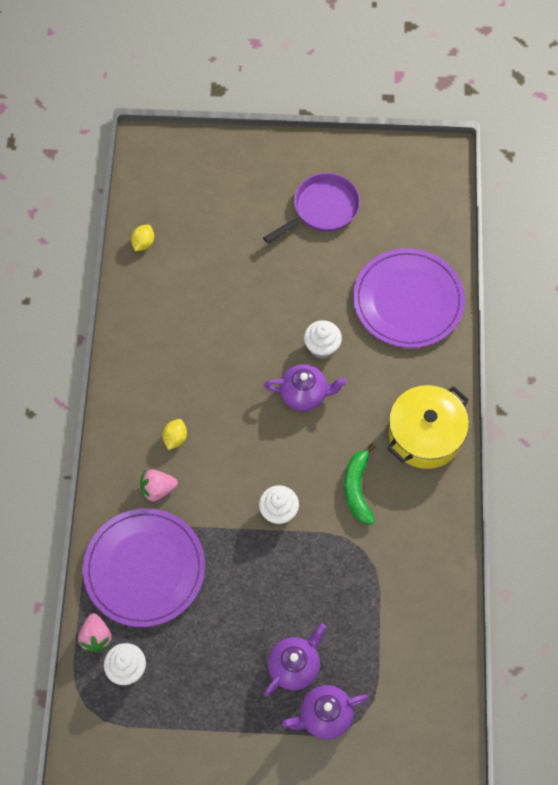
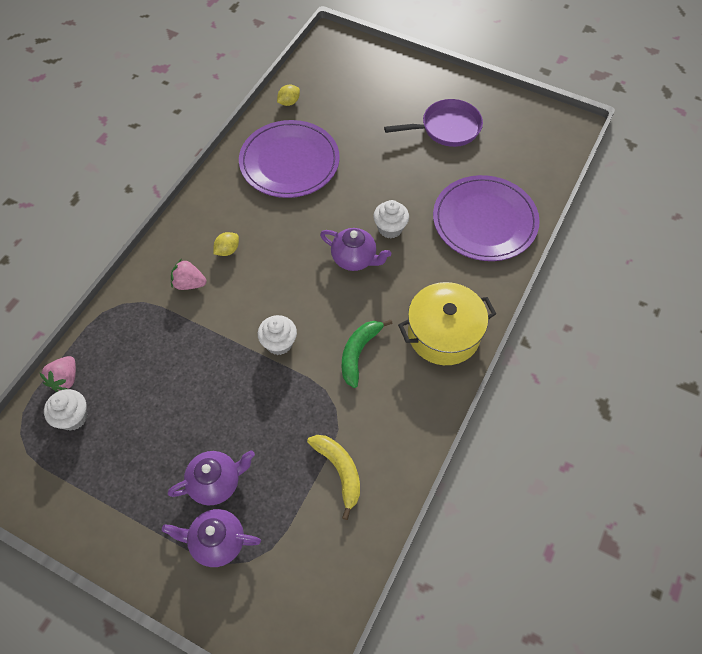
camera: 25 degrees right, 5 degrees down
(144, 569) = (139, 341): purple plate -> purple plate (289, 162)
(397, 606) = (339, 471): none -> yellow banana

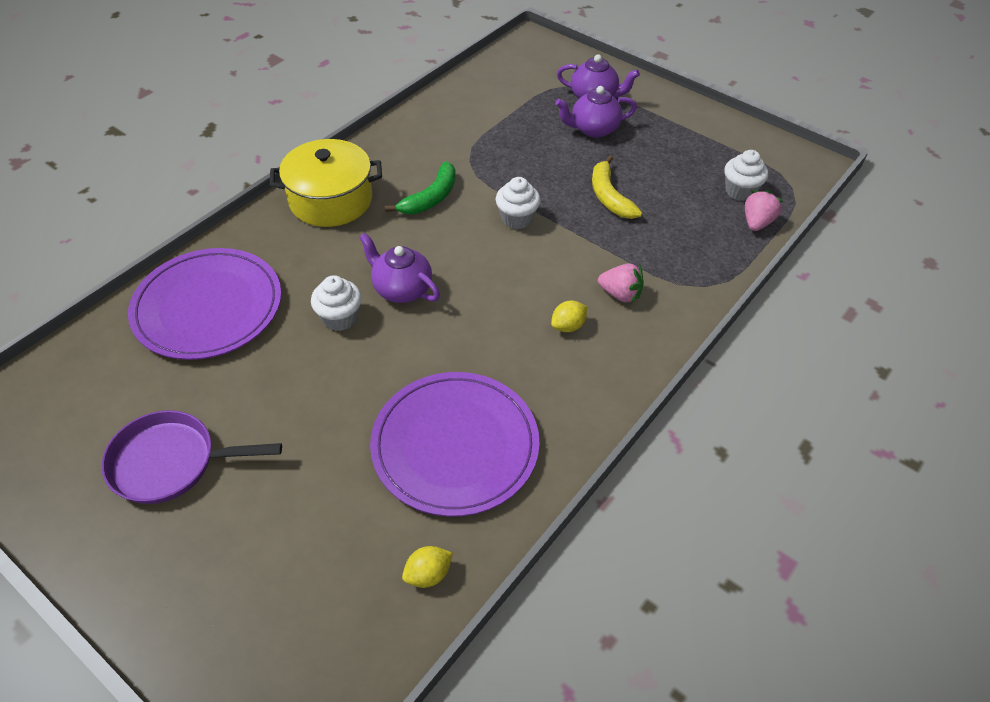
camera: 170 degrees left, 10 degrees down
(339, 471) = (478, 120): yellow banana -> yellow banana (609, 196)

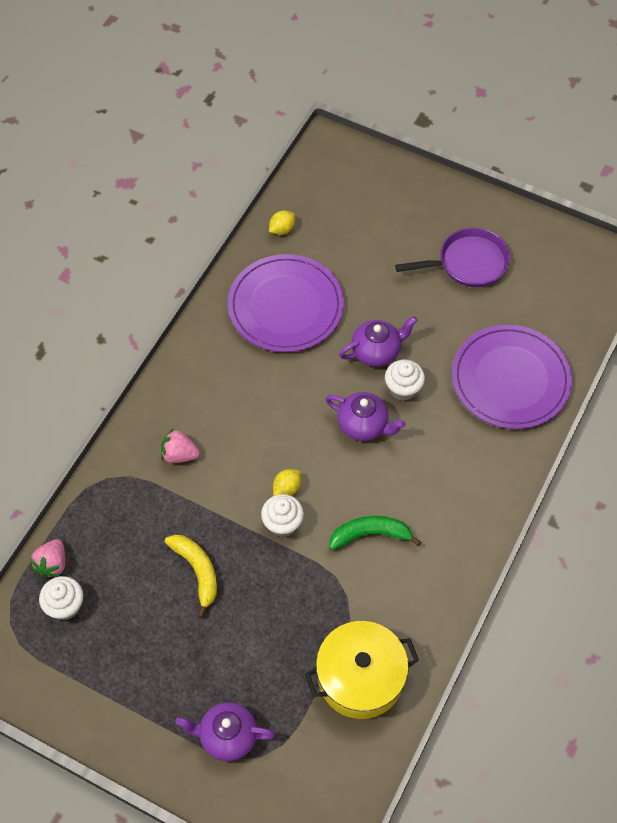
camera: 170 degrees right, 10 degrees up
(331, 200) = (463, 513): yellow pot -> yellow pot (360, 677)
(431, 198) = (370, 534): green banana -> green banana turned 60 degrees clockwise
(568, 326) = (220, 415): yellow lemon -> yellow lemon (287, 488)
(593, 129) = (222, 675): purple teapot -> purple teapot (376, 351)

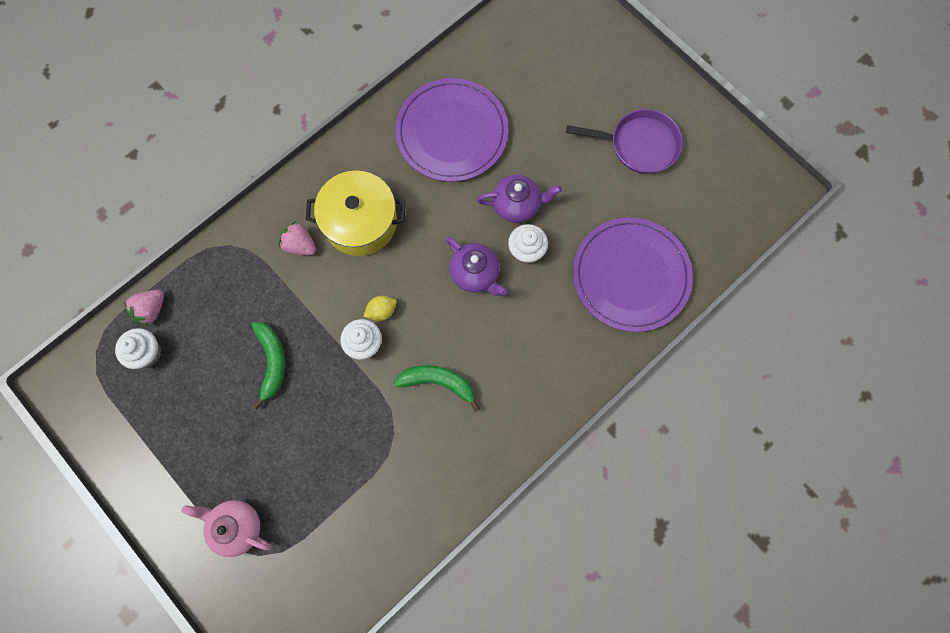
camera: 20 degrees right, 15 degrees up
(197, 571) = (272, 362): yellow banana -> green banana
(227, 736) = (237, 526): purple teapot -> pink teapot
(282, 229) = (479, 55): yellow lemon -> none
(360, 677) = (374, 516): yellow pot -> yellow pot (360, 222)

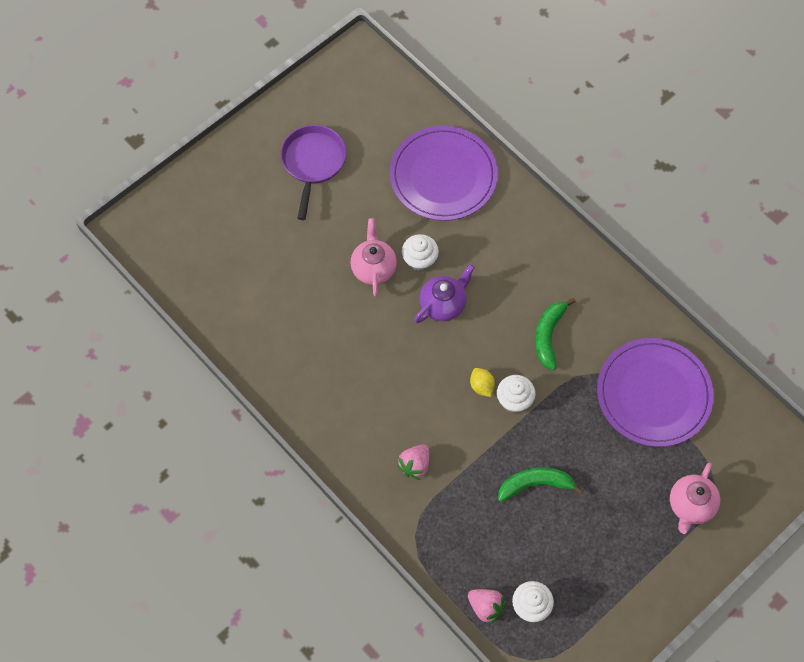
camera: 90 degrees left, 10 degrees down
(360, 222) = (390, 409): yellow pot -> none
(452, 132) = (294, 326): purple plate -> purple plate (654, 394)
(517, 205) = (373, 268): purple teapot -> pink teapot

